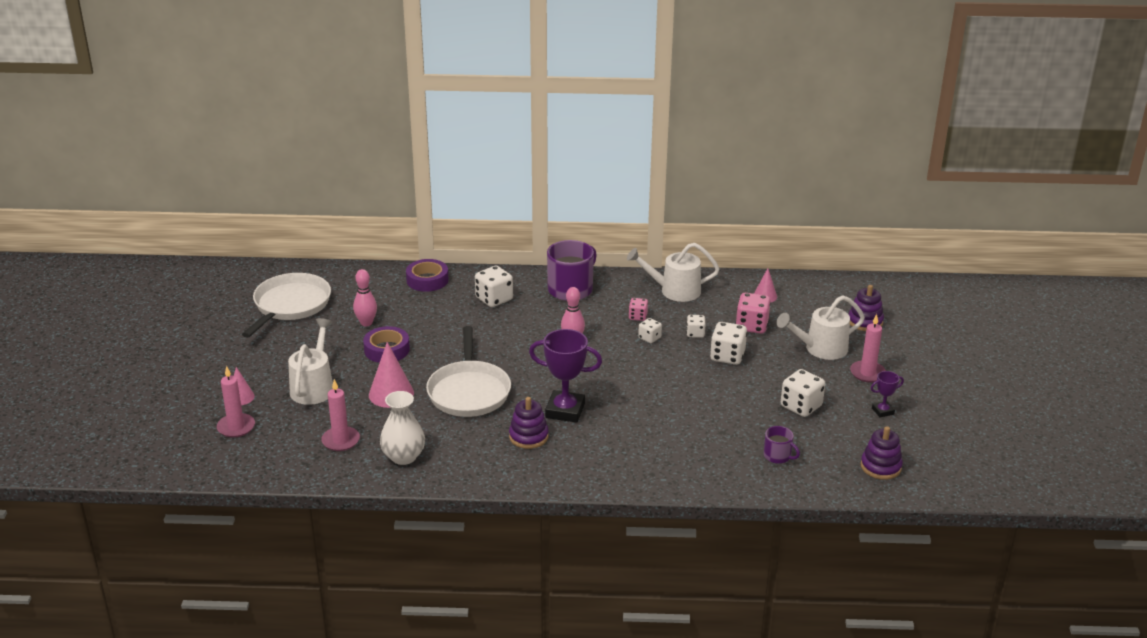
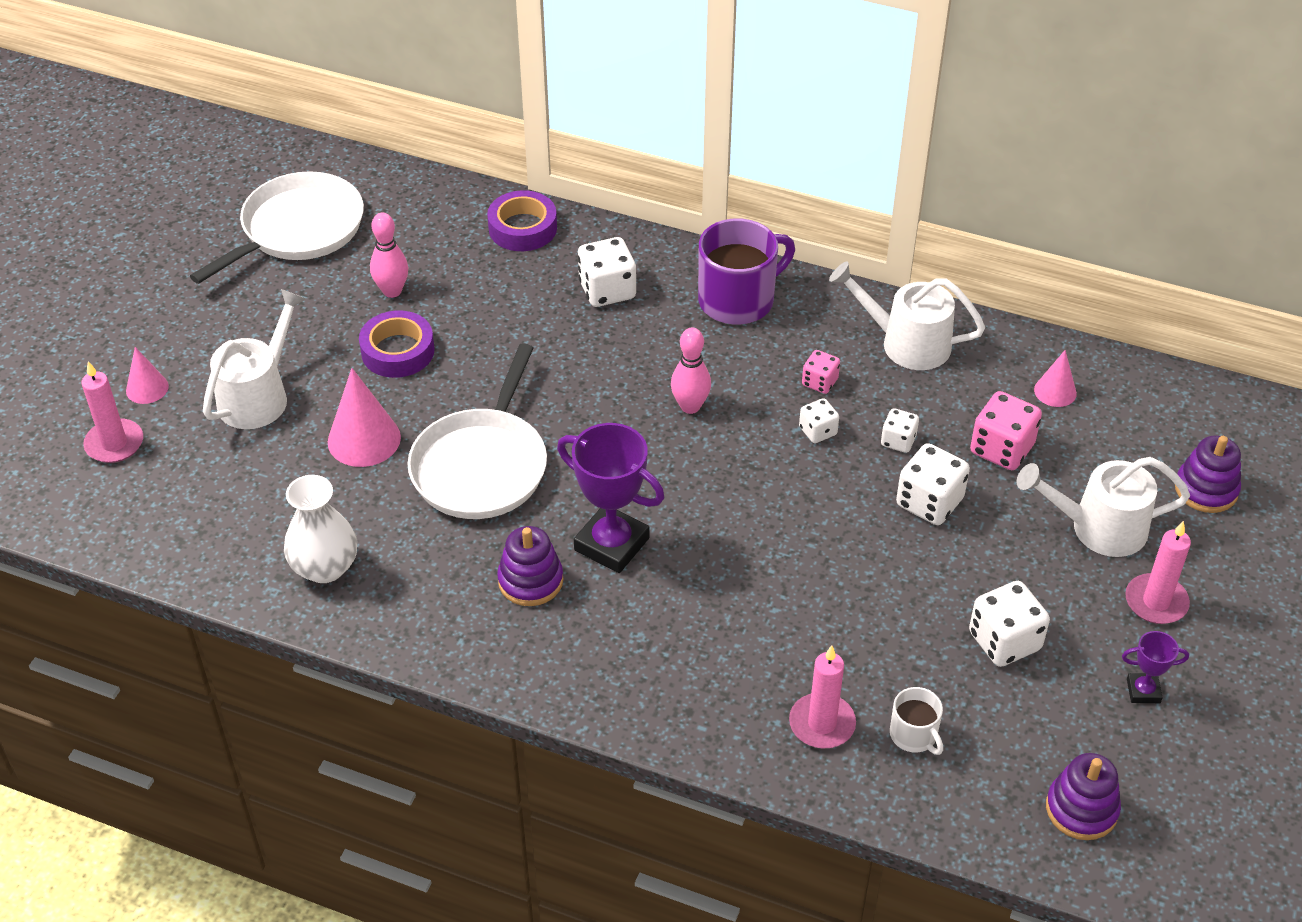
camera: 20 degrees right, 15 degrees up
(340, 440) = (249, 510): pink candle -> pink candle (822, 724)
(778, 456) = (914, 735): purple mug -> white mug

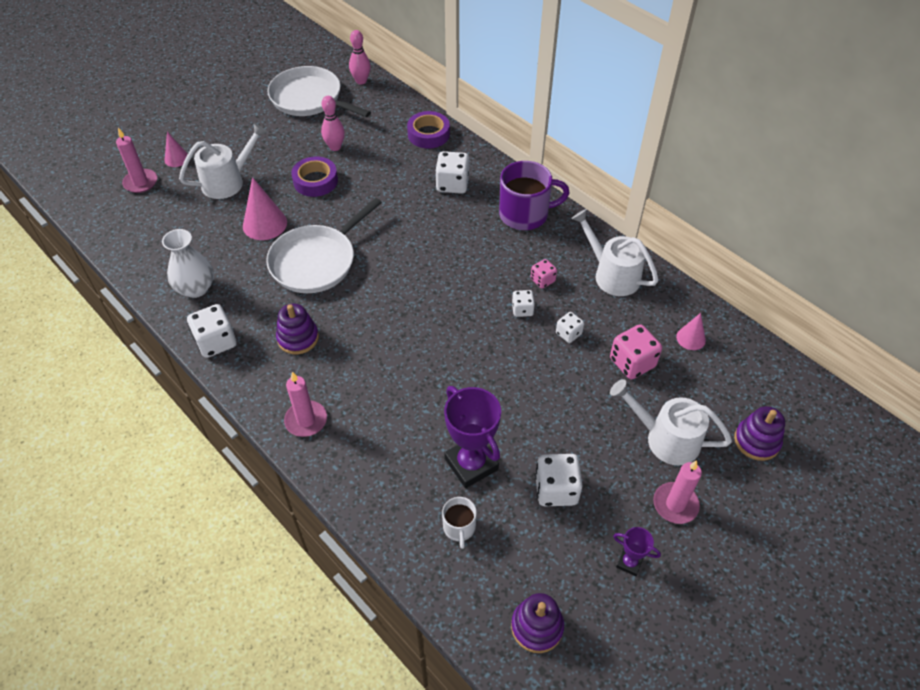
camera: 25 degrees right, 5 degrees up
(298, 229) = (309, 99): white pan -> white pan turned 120 degrees counterclockwise
(612, 544) = (357, 334): purple trophy -> purple trophy (471, 464)
(690, 406) = (456, 268): pink bowling pin -> pink bowling pin (361, 81)
(822, 724) = (407, 495): pink candle -> pink candle (306, 420)
(929, 502) = (564, 380): white dice -> white dice (216, 342)

